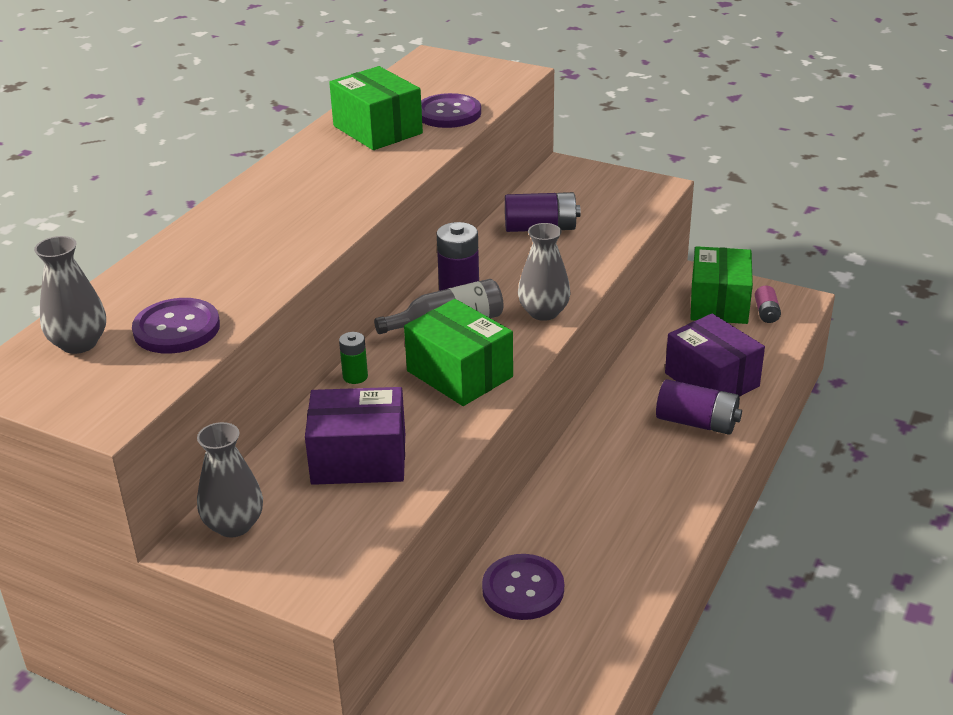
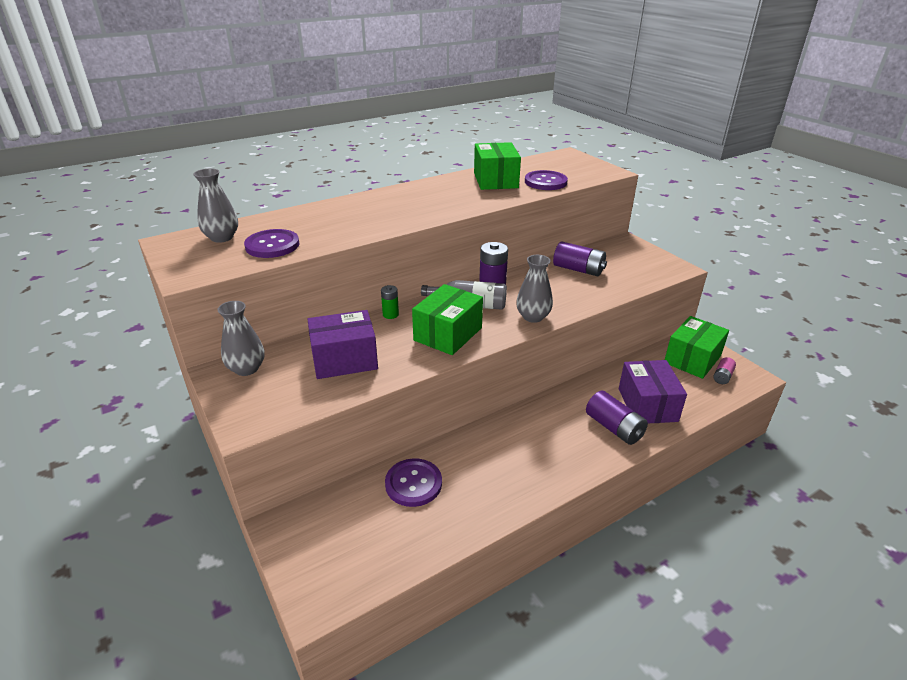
camera: 30 degrees right, 0 degrees up
(359, 459) = (344, 359): purple box -> purple box turned 45 degrees counterclockwise
(459, 374) = (448, 334): green box -> green box turned 45 degrees clockwise

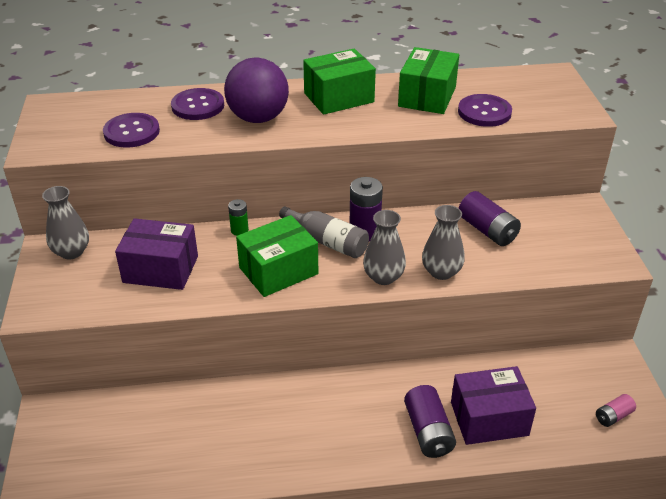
camera: 25 degrees right, 5 degrees up
(222, 237) = (95, 111): grey vase -> grey vase (441, 272)
(377, 216) = (258, 118): none -> purple ball
(413, 484) = (183, 416): purple button -> purple button (198, 106)
(647, 405) = (489, 419): purple box -> purple box turned 60 degrees clockwise
(692, 359) = (593, 382): green box -> green box (339, 98)

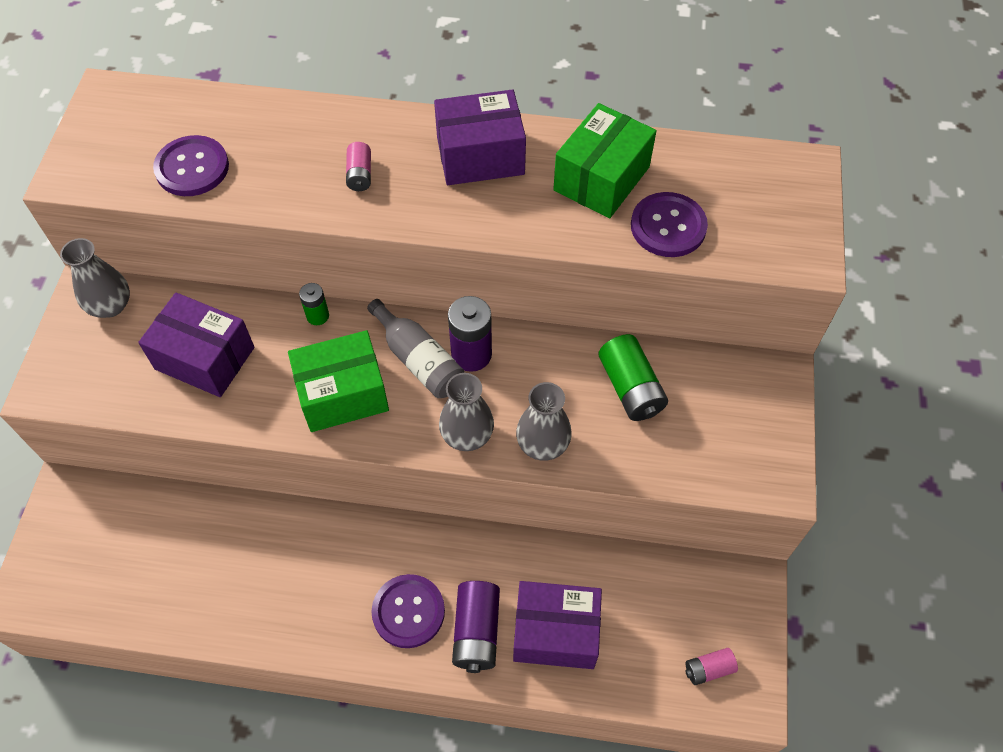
camera: 15 degrees right, 20 degrees up
(198, 106) = (290, 135): purple button -> purple button (408, 611)
(258, 118) = (360, 174): purple ball -> pink battery
(339, 98) = (480, 156): green box -> purple box
(487, 230) = (630, 388): purple battery -> green battery

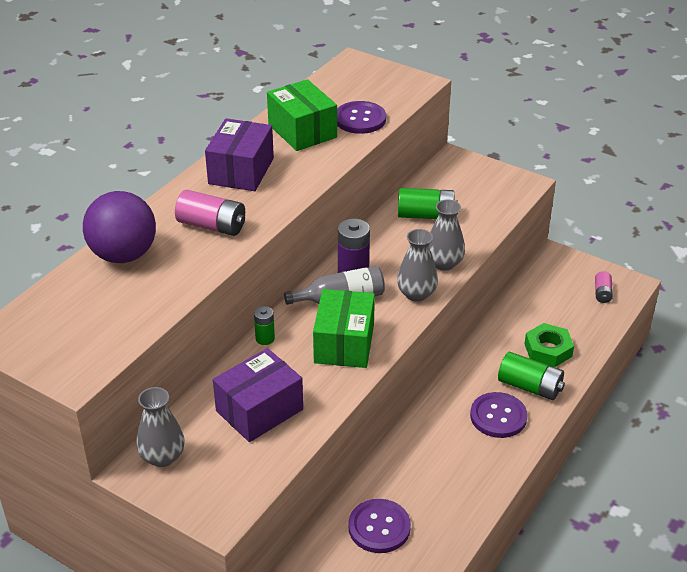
camera: 65 degrees left, 20 degrees down
(192, 168) = (131, 305): purple button -> purple button (379, 527)
(272, 124) = (123, 255): none -> purple ball
(360, 174) = (212, 226): pink battery -> pink battery, size x1.74
(476, 631) = (529, 387): purple battery -> green battery
(555, 632) = (548, 350): purple box -> green nut

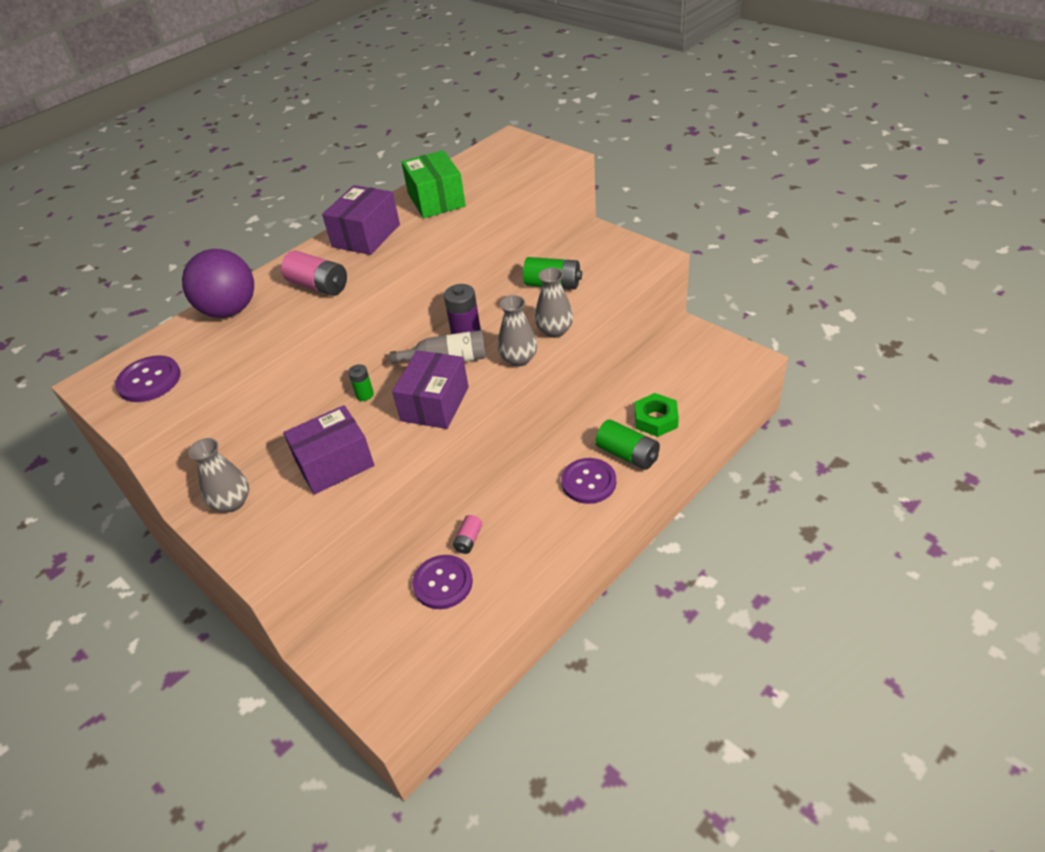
camera: 15 degrees right, 5 degrees up
(344, 343) = (434, 404): green box -> purple box
(360, 119) = (493, 190): purple button -> purple button (149, 380)
(602, 293) = (725, 366): pink battery -> pink battery (468, 540)

